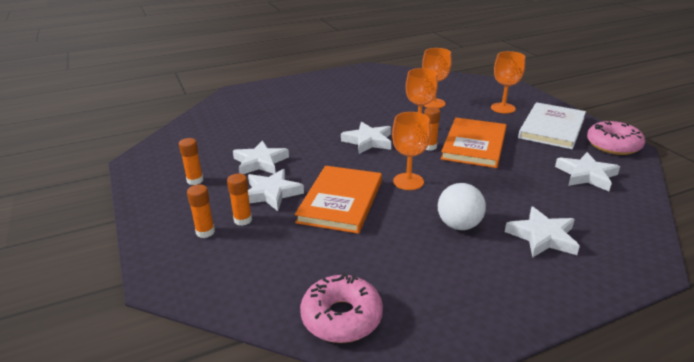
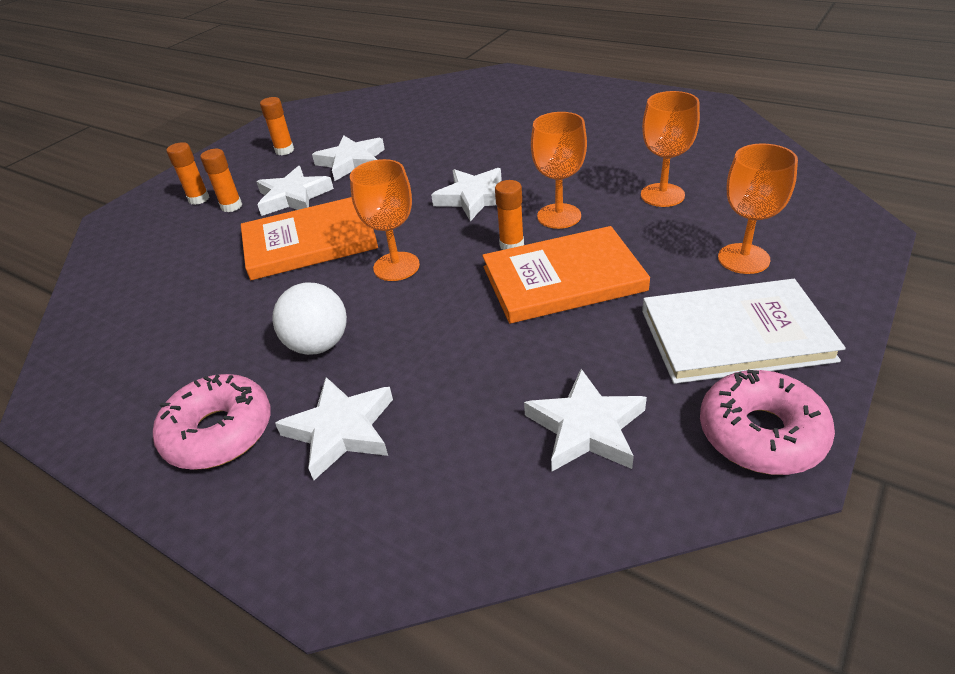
camera: 60 degrees right, 10 degrees up
(341, 317) = (97, 331): pink donut -> pink donut (219, 432)

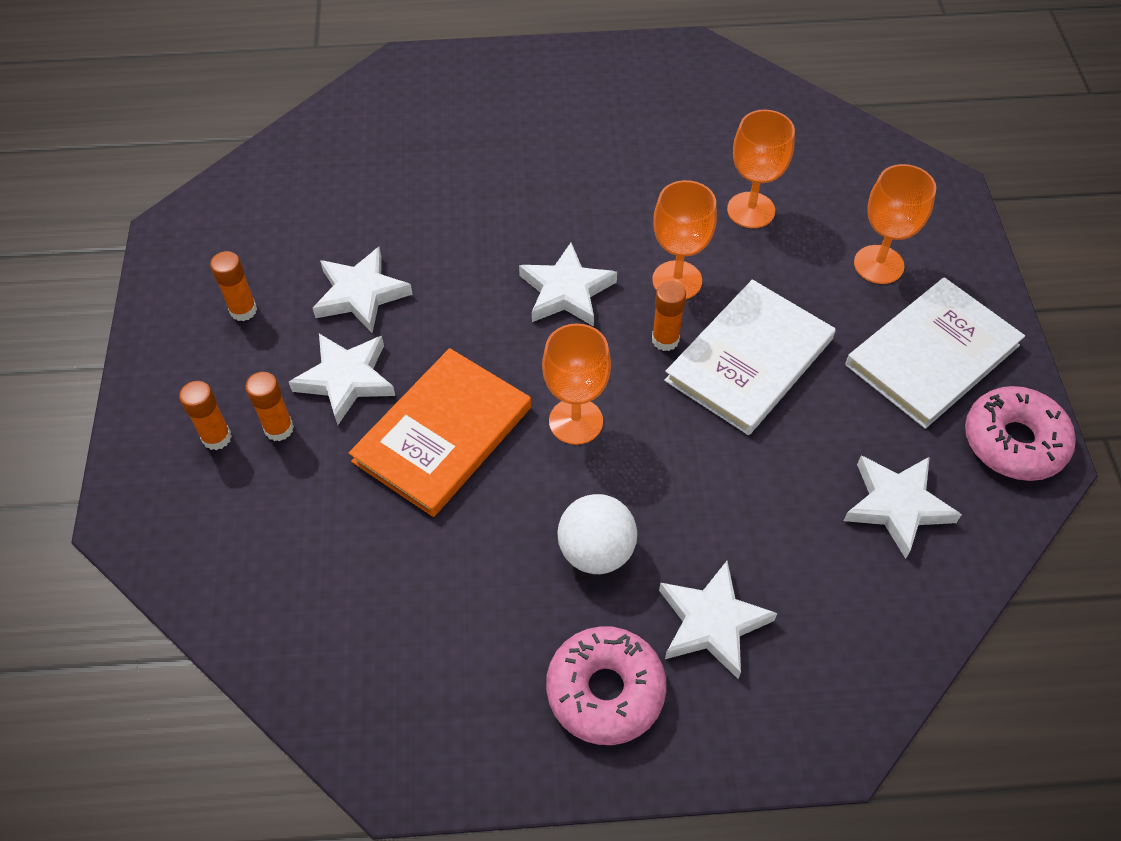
camera: 40 degrees left, 15 degrees up
(563, 278) = (749, 359): orange book -> white book

